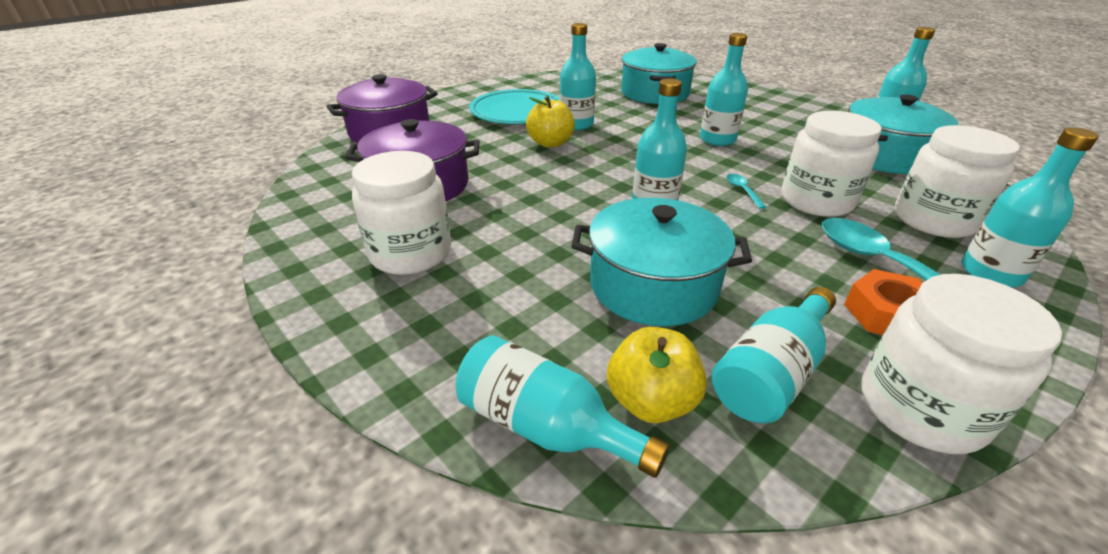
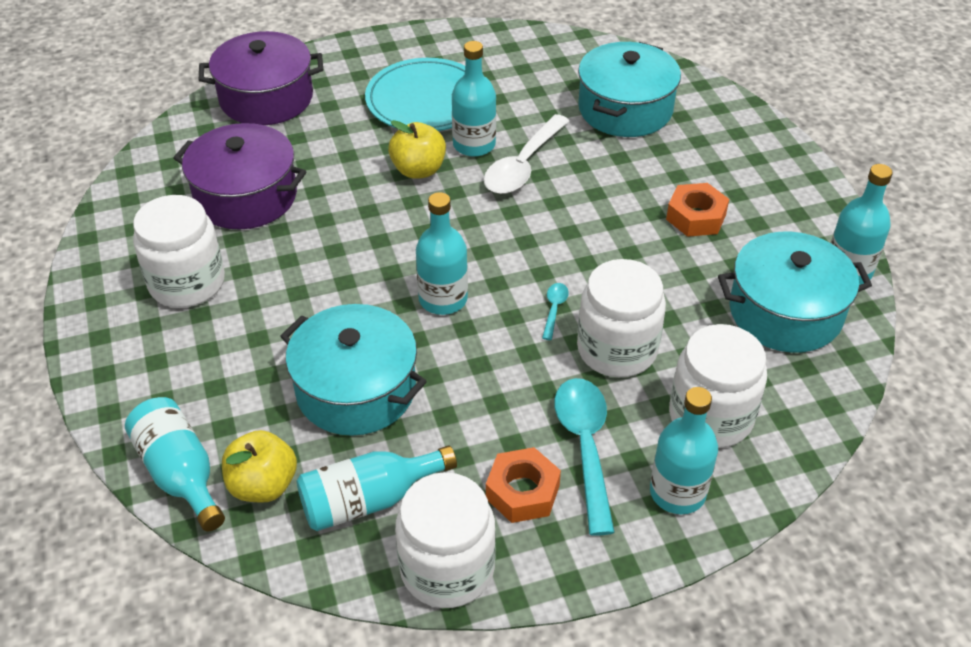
camera: 25 degrees right, 10 degrees up
(622, 127) = (523, 165): none -> white spoon
(717, 139) = (613, 221): turquoise bottle -> none
(764, 127) = (696, 217): none -> orange nut

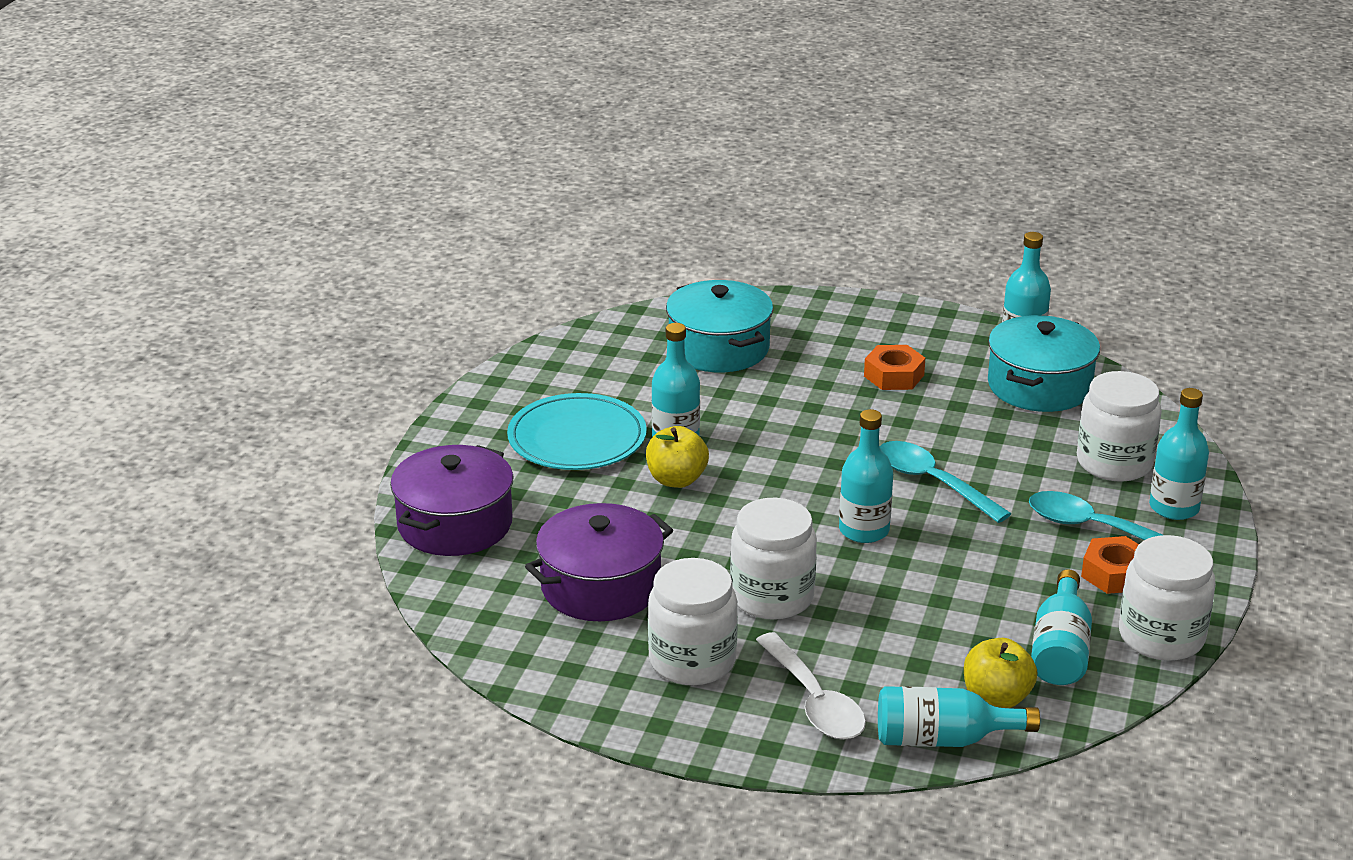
camera: 55 degrees left, 15 degrees down
(356, 389) = (929, 613): turquoise pot -> none
(523, 165) = (735, 426): white spoon -> white spoon (814, 701)
(554, 309) = (932, 482): turquoise spoon -> turquoise spoon, size x2.20
(617, 349) = (1006, 473): white jar -> white jar (772, 597)

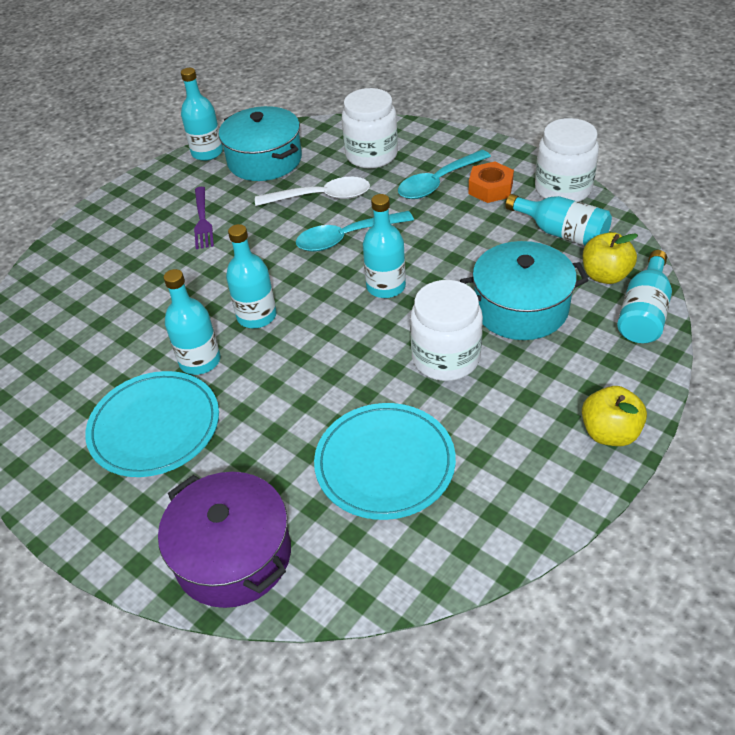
camera: 65 degrees left, 15 degrees up
(601, 587) = (385, 463): purple pot -> turquoise plate
(676, 480) = (259, 375): yellow apple -> yellow apple (609, 433)
(692, 661) = (510, 427): white jar -> none
(719, 348) = (90, 302): turquoise pot -> turquoise pot (520, 308)
(814, 701) = (583, 368): white spoon -> white spoon (322, 197)
(894, 376) = (202, 220): orange nut -> purple fork
(1174, 507) = (432, 146): turquoise bottle -> turquoise bottle (257, 316)

